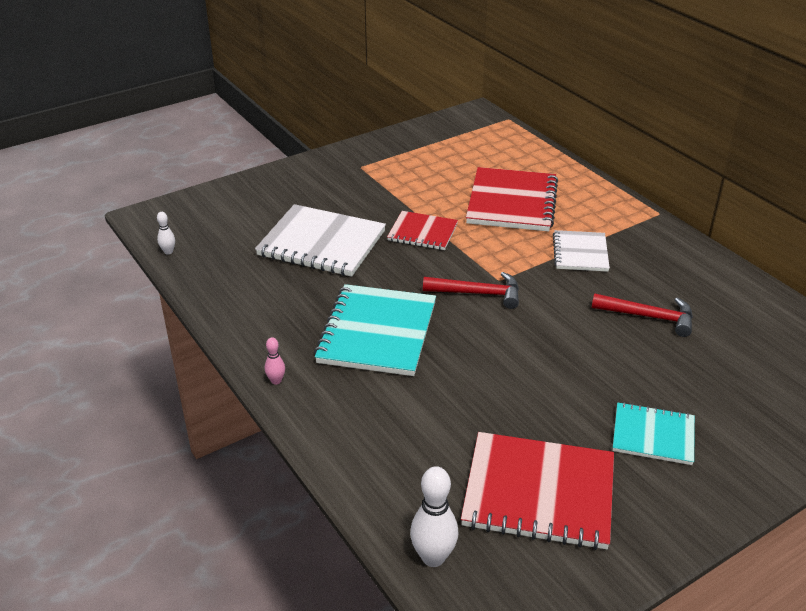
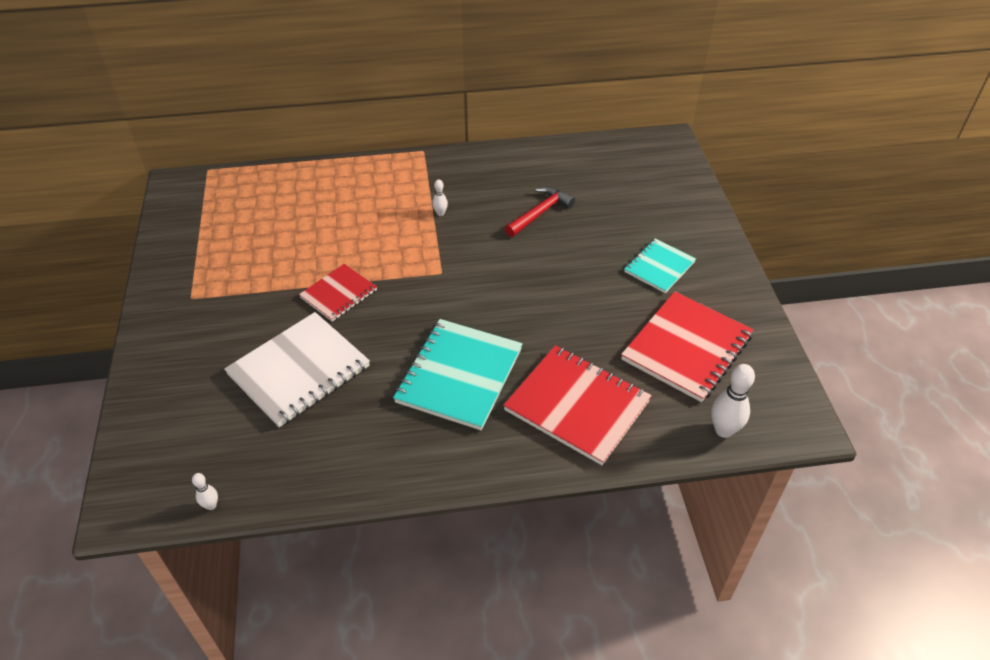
camera: 65 degrees left, 10 degrees up
(276, 381) = (481, 468): pink bowling pin -> none
(377, 332) = (459, 375): turquoise notebook -> turquoise notebook turned 75 degrees clockwise
(478, 293) = (450, 292): red hammer -> none
(512, 202) = (341, 221): red notebook -> red notebook (577, 405)
(580, 253) = (440, 213): white notebook -> white bowling pin

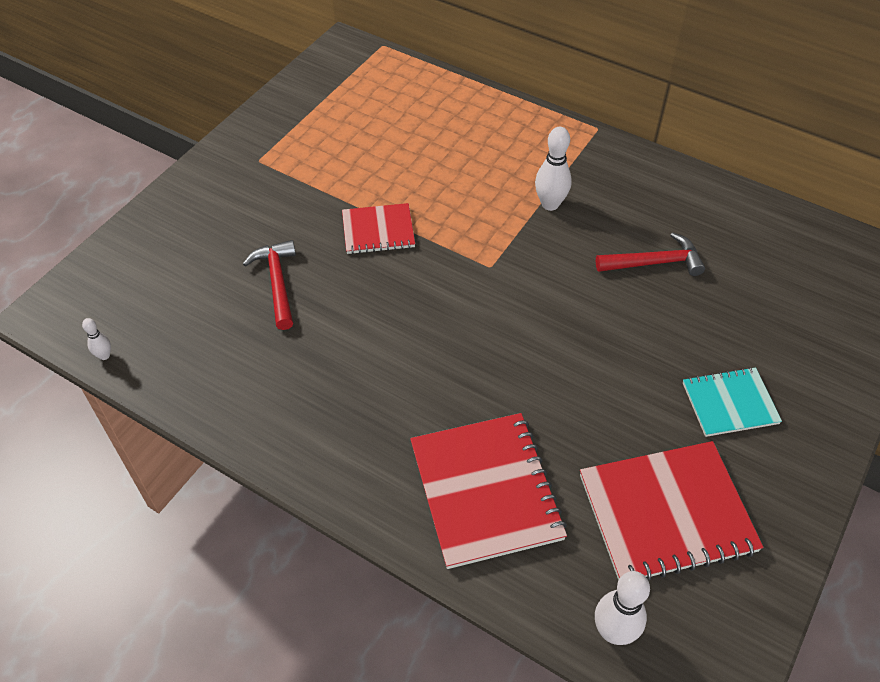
camera: 40 degrees right, 5 degrees up
(299, 371) = (277, 283): white notebook -> red hammer
(440, 213) = (550, 204): white bowling pin -> white bowling pin, size x1.90
(459, 375) = (405, 381): turquoise notebook -> none

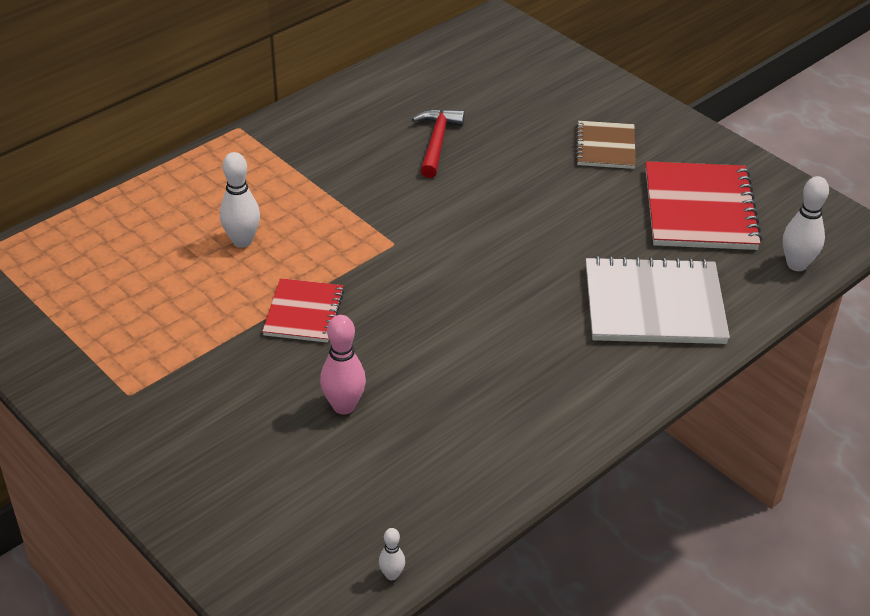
camera: 75 degrees left, 10 degrees down
(277, 283) = (344, 406): red hammer -> pink bowling pin
(486, 491) = (654, 304): red notebook -> white notebook
(550, 204) = (329, 185): white bowling pin -> white bowling pin (242, 241)
(729, 403) = (605, 147): turquoise notebook -> brown notebook

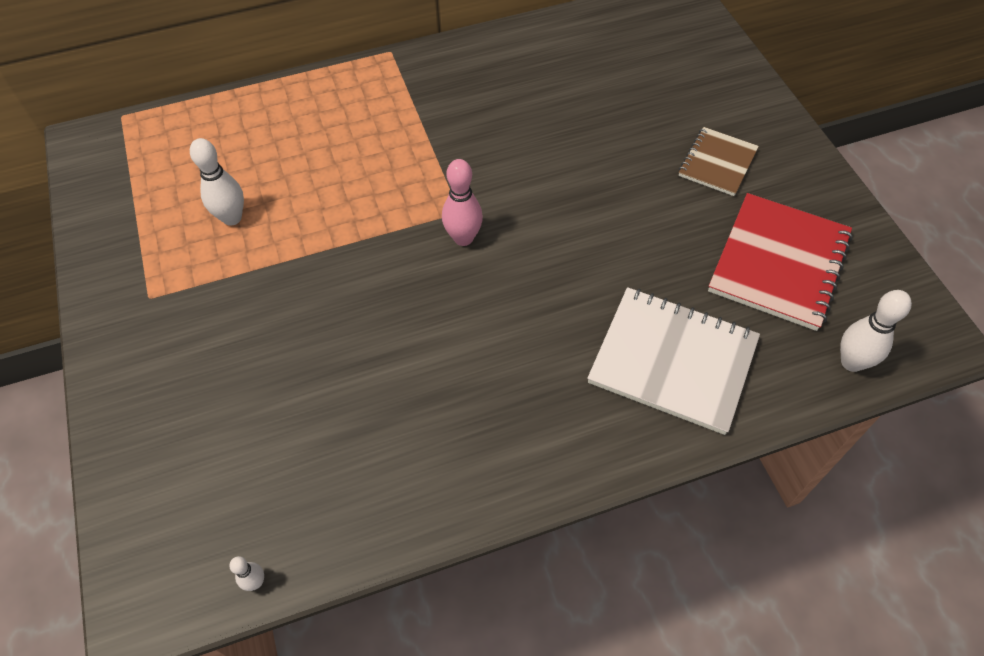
camera: 25 degrees right, 15 degrees up
(242, 241) = (328, 169): white bowling pin -> white bowling pin (232, 218)
(304, 313) = (339, 261): red notebook -> none
(344, 406) = (317, 375): pink bowling pin -> pink bowling pin (463, 238)
(436, 142) = (556, 113): red hammer -> none

